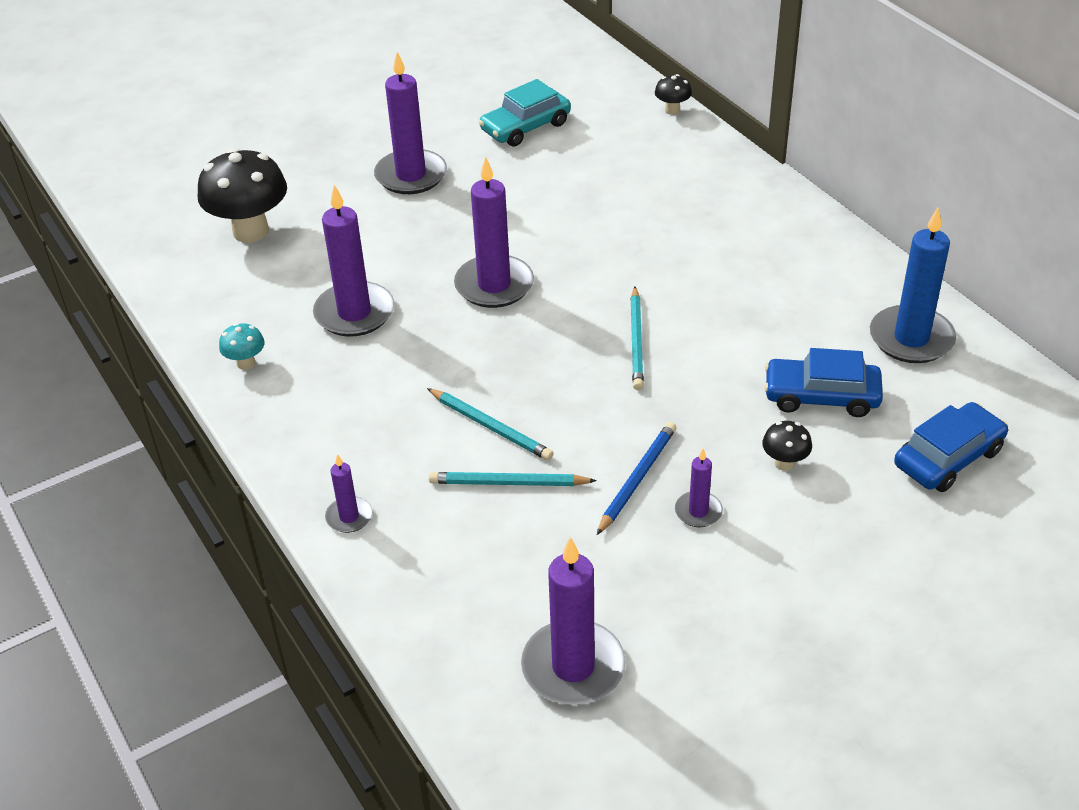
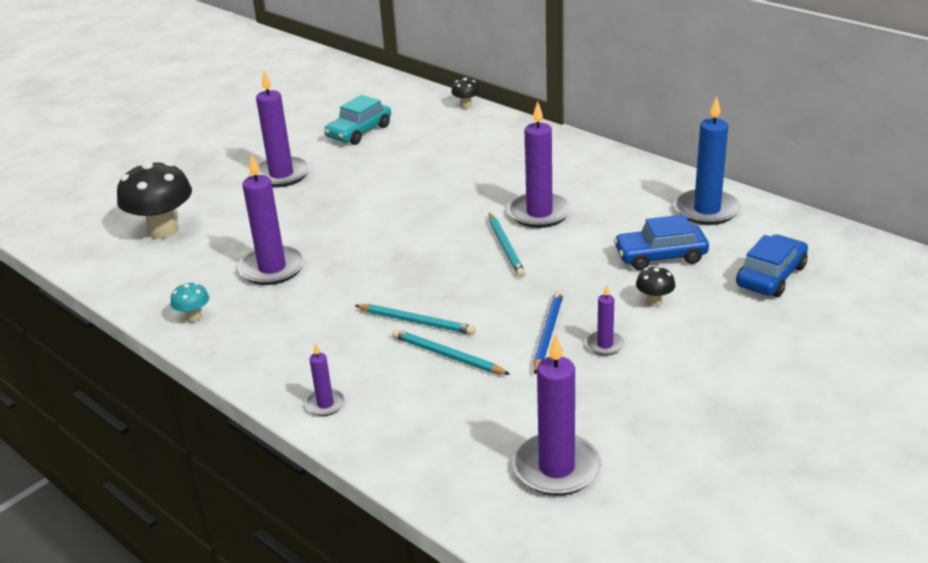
camera: 15 degrees left, 10 degrees down
(494, 285) = (378, 231): purple candle -> purple candle (539, 213)
(508, 483) = (447, 356): turquoise pencil -> turquoise pencil turned 45 degrees clockwise

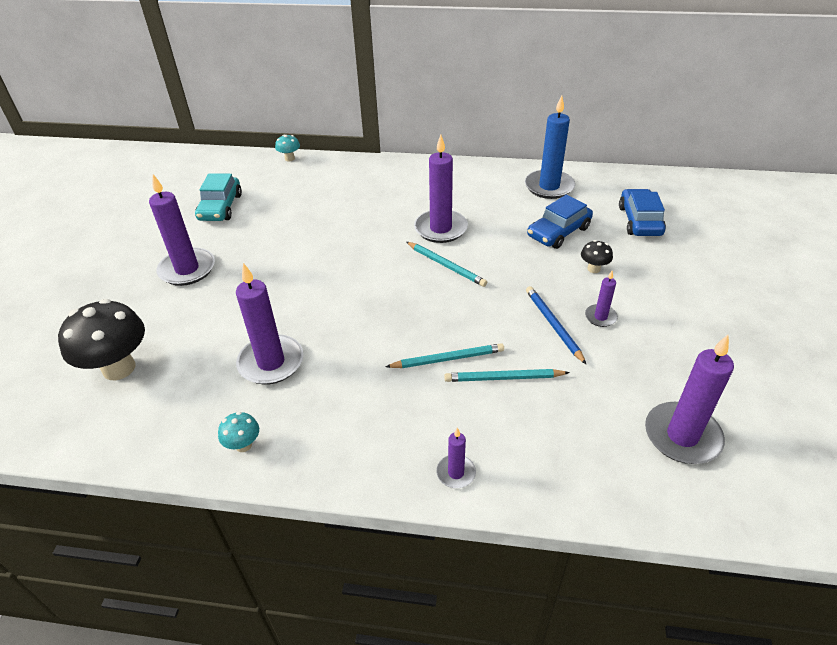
camera: 35 degrees left, 10 degrees up
(466, 105) = (289, 158): black mushroom -> turquoise mushroom

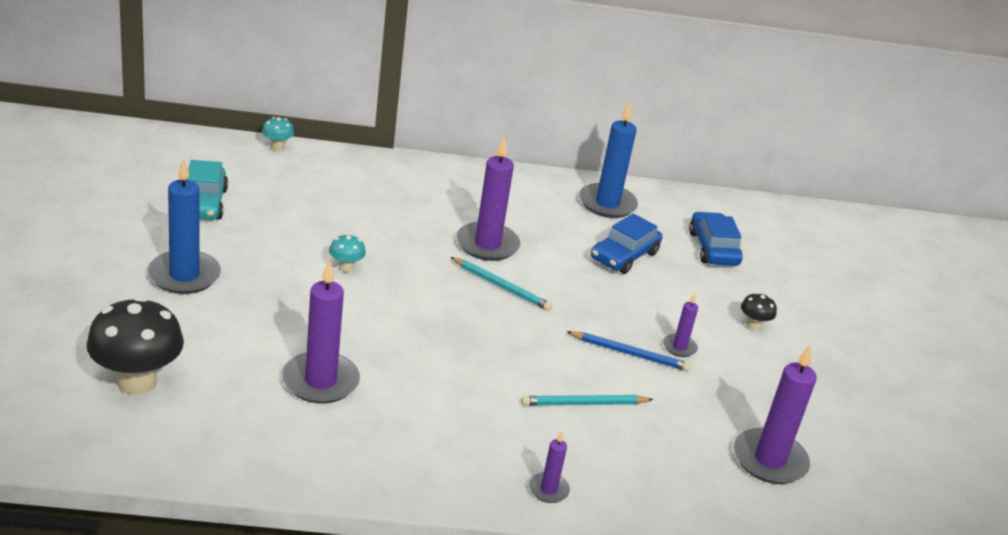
camera: 15 degrees left, 10 degrees down
(187, 269) = (184, 276): purple candle -> blue candle
(243, 445) = (313, 462): turquoise mushroom -> turquoise mushroom (346, 268)
(447, 359) = (520, 383): turquoise pencil -> none
(553, 325) = (630, 353): blue pencil -> blue pencil turned 135 degrees clockwise
(593, 269) = (667, 297): black mushroom -> black mushroom (753, 325)

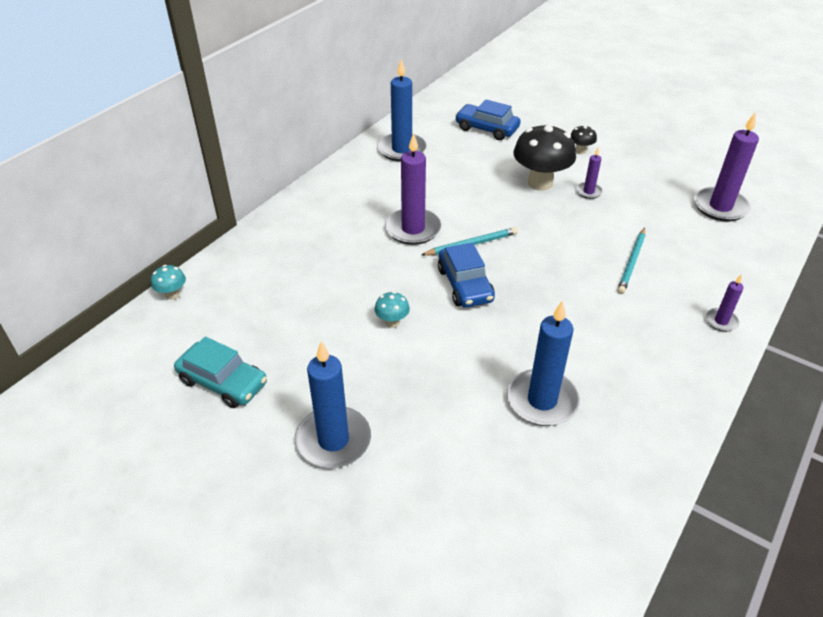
camera: 50 degrees left, 10 degrees up
(137, 382) = (483, 539): black mushroom -> black mushroom (540, 183)
(320, 381) = (542, 400): purple candle -> blue candle
(624, 256) = (470, 170): blue car -> blue car (465, 285)
(630, 353) = (585, 216): blue pencil -> none

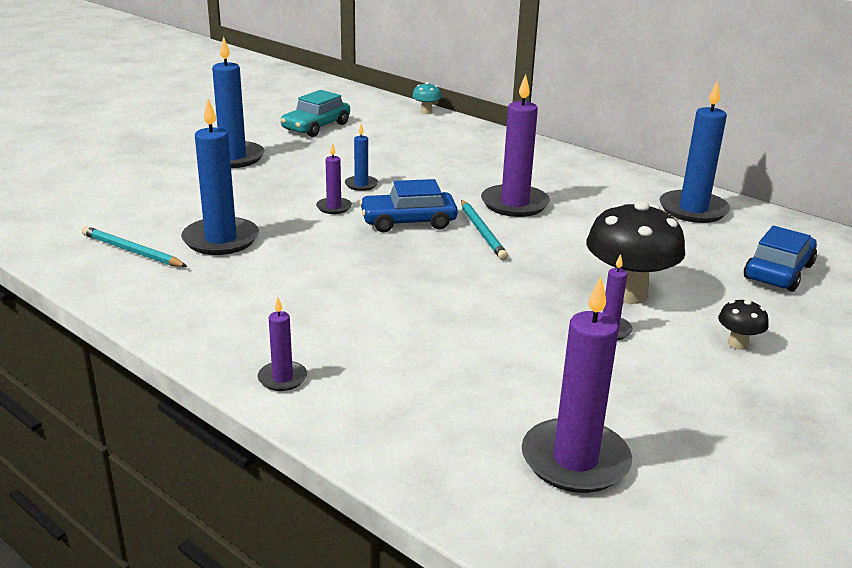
camera: 95 degrees right, 15 degrees down
(392, 322) = (361, 185): turquoise mushroom -> blue candle
(449, 334) = (334, 207): none -> purple candle
(632, 262) = (427, 333): turquoise pencil -> turquoise pencil (132, 251)

